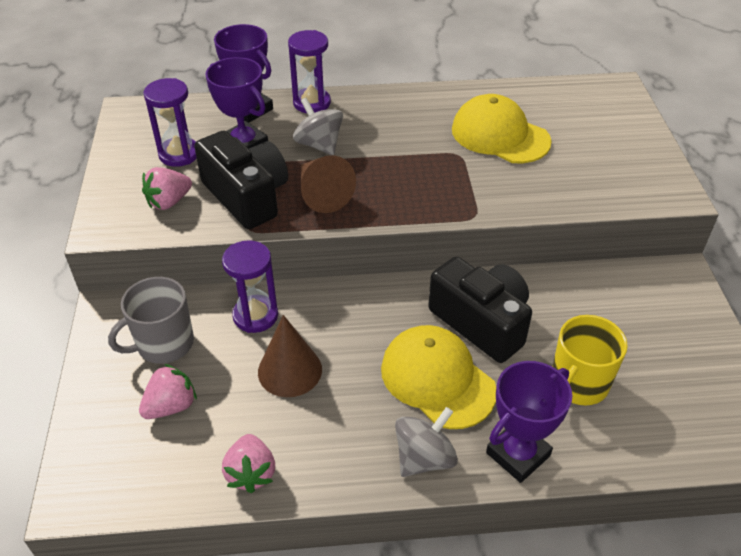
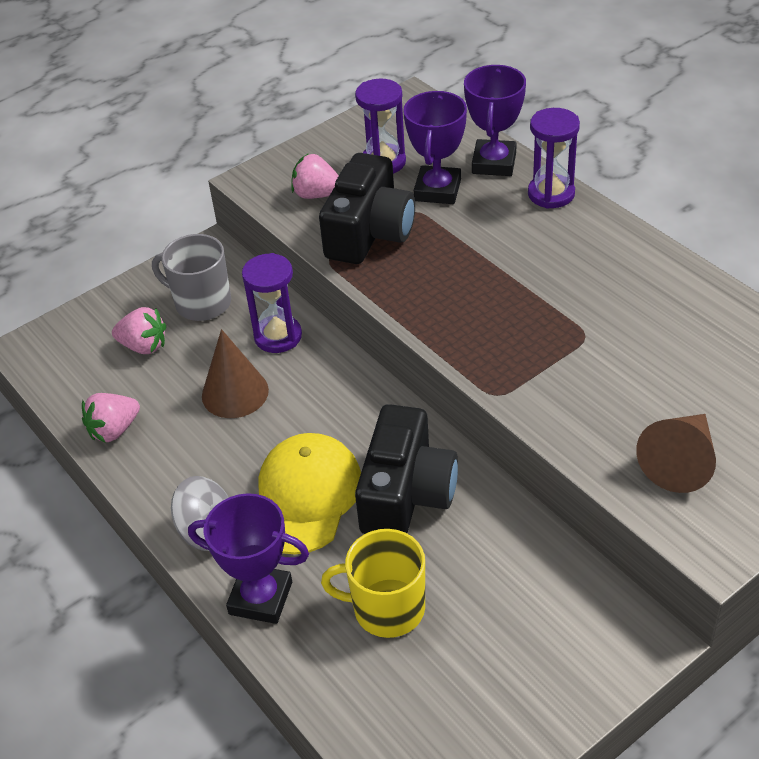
camera: 60 degrees right, 0 degrees up
(319, 145) = (491, 234): grey spinning top -> none
(321, 194) = (420, 275): brown cone -> brown cone (680, 462)
(500, 135) = (656, 351): yellow cap -> none

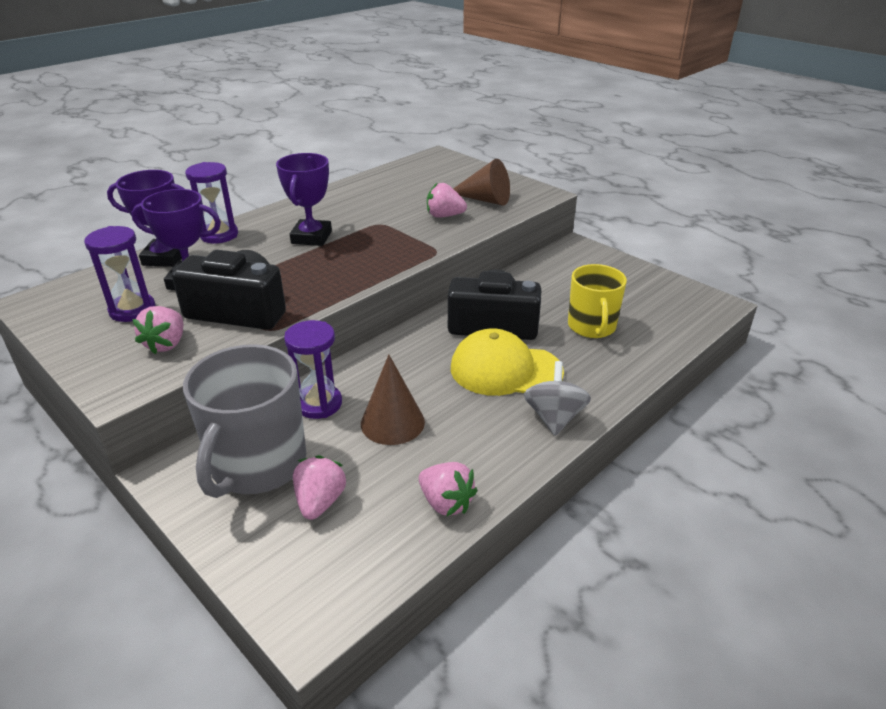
camera: 100 degrees left, 10 degrees down
(202, 303) = (257, 465): grey mug -> grey mug, size x1.53
(260, 598) = (606, 381): purple trophy -> purple trophy (311, 237)
(613, 407) = (444, 216): none -> pink strawberry

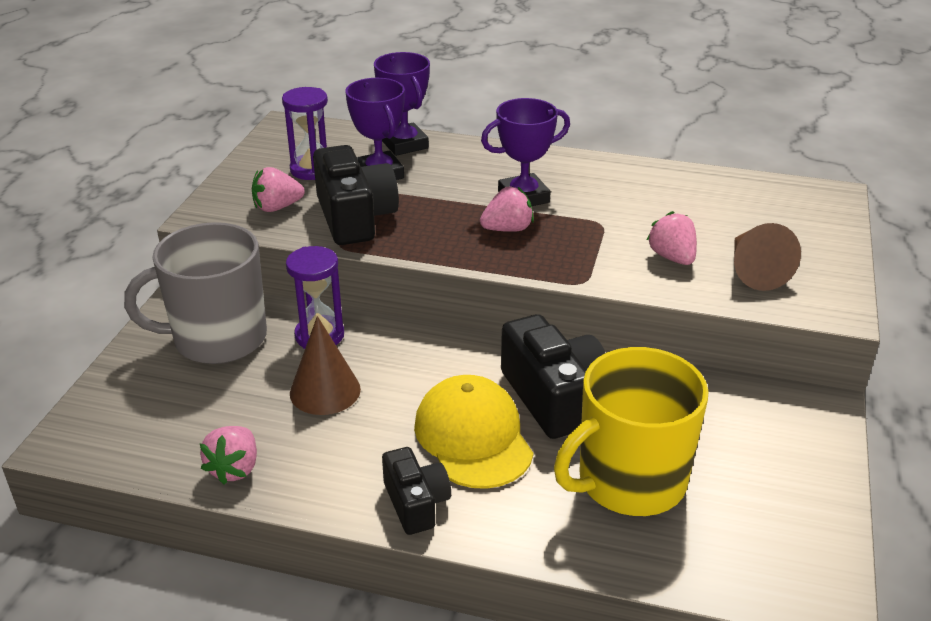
camera: 60 degrees right, 0 degrees up
(219, 235) = (471, 150): purple hourglass -> none
(320, 502) = (193, 392): pink strawberry -> pink strawberry (507, 229)
(554, 417) = (416, 503): grey spinning top -> black camera
(592, 327) = (629, 481): yellow mug -> yellow mug, size x1.53

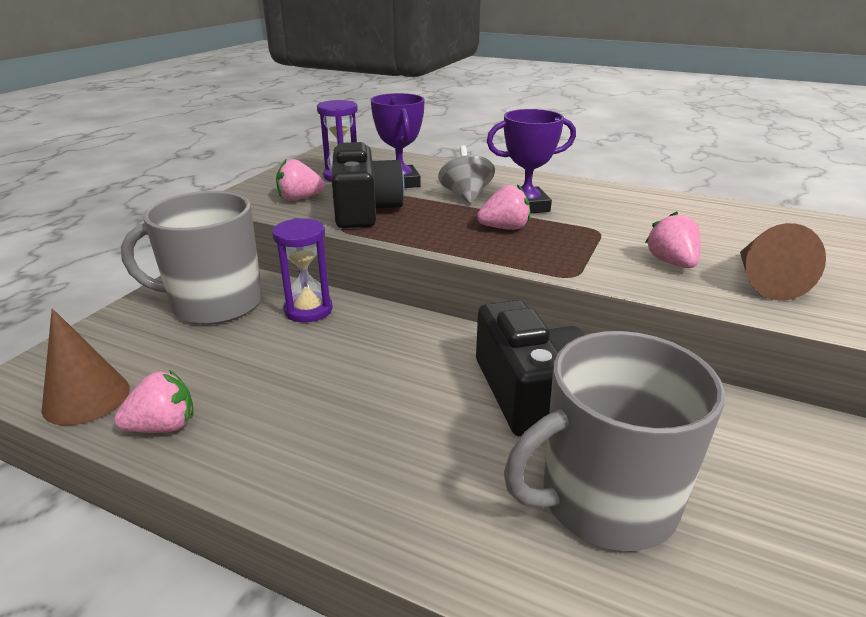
camera: 10 degrees right, 5 degrees down
(234, 469) = (163, 426): pink strawberry -> pink strawberry turned 135 degrees counterclockwise
(325, 391) = (291, 359): brown cone -> brown cone (86, 398)
(404, 144) = (429, 166): purple trophy -> none
(416, 503) = (340, 493): black camera -> none
(457, 188) = (466, 196): none -> grey spinning top
(473, 437) = (429, 423): yellow cap -> none
(629, 481) = (605, 500): yellow mug -> grey mug

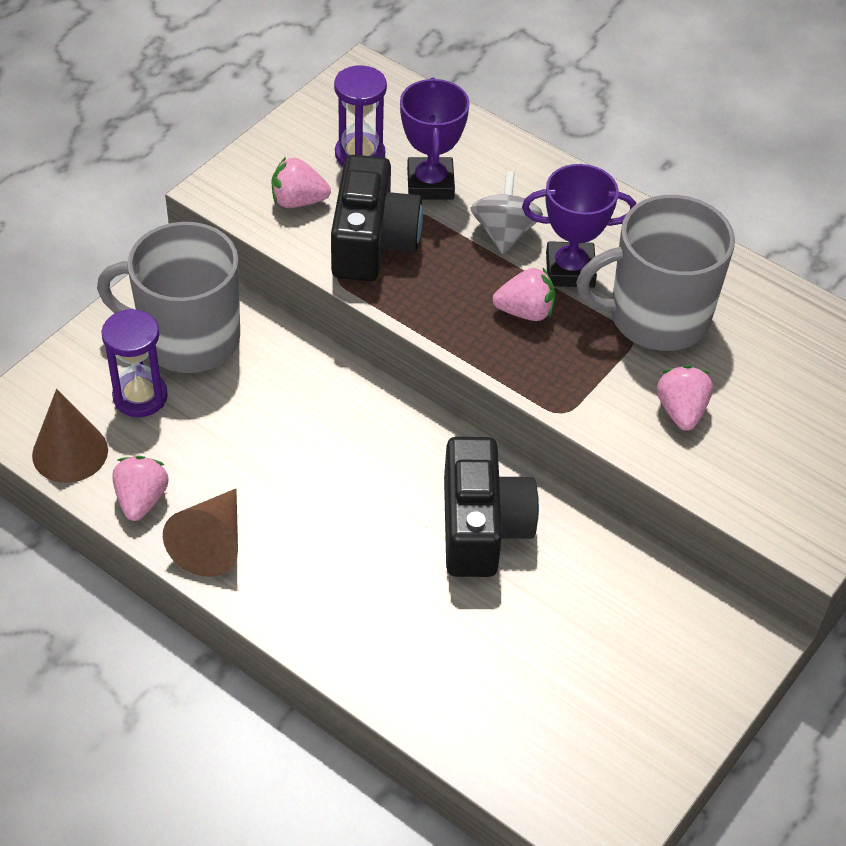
camera: 10 degrees right, 20 degrees up
(163, 426) = (141, 500): pink strawberry -> pink strawberry turned 75 degrees counterclockwise
(308, 310) = (288, 369): purple hourglass -> purple hourglass (140, 396)
(605, 500) = (499, 649): grey mug -> grey mug (656, 317)
(764, 281) = (760, 460): brown cone -> brown cone (211, 543)

